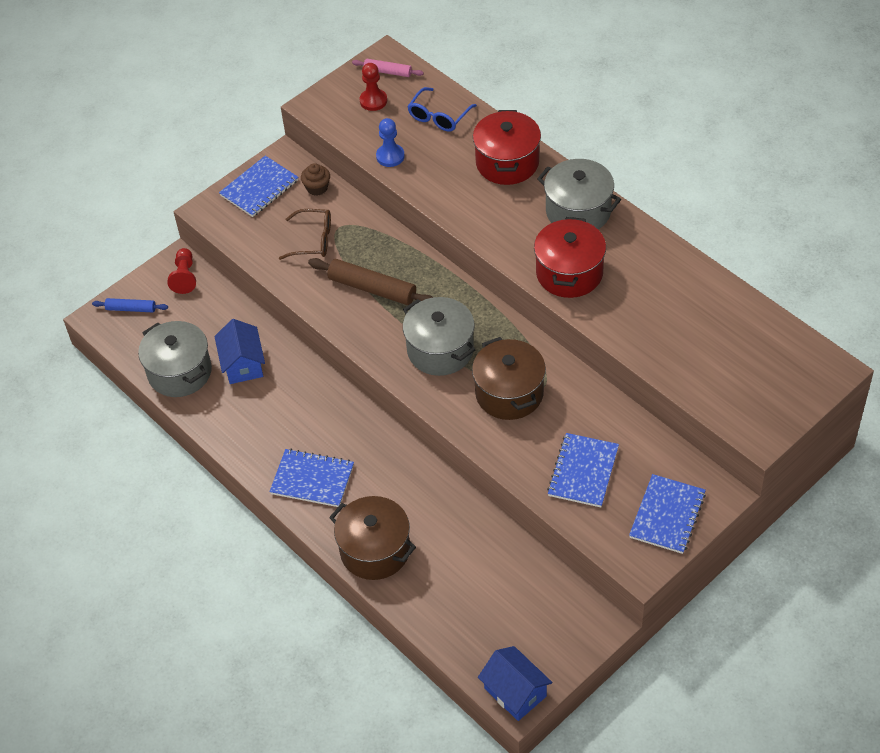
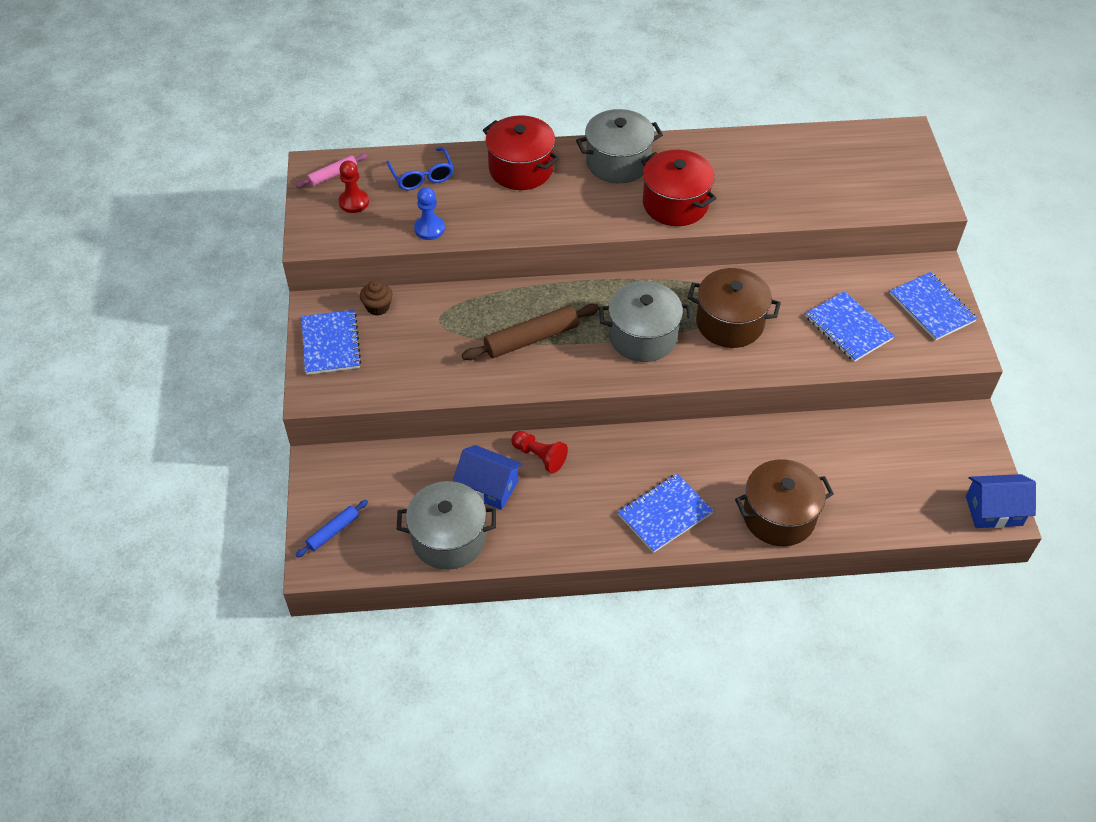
camera: 55 degrees left, 0 degrees up
(184, 277) = (341, 469): red pawn -> red pawn (539, 456)
(313, 240) = (434, 344): brown glasses -> none

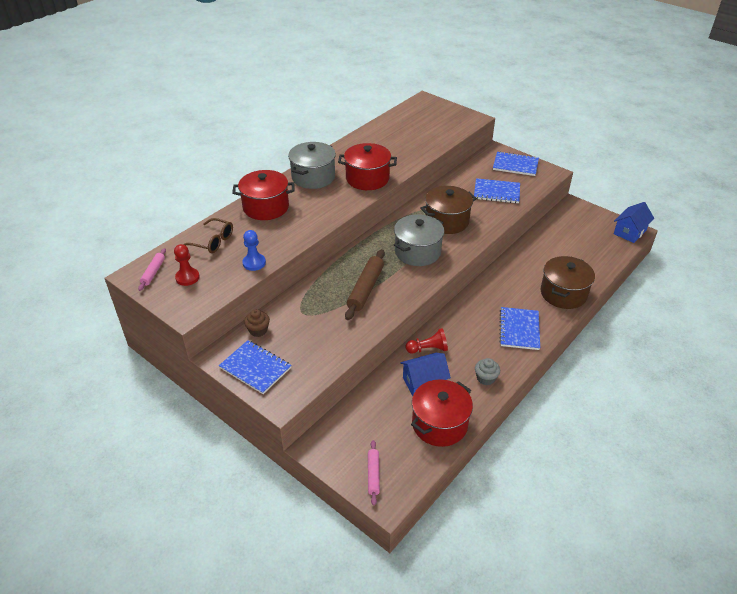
camera: 45 degrees left, 10 degrees down
(333, 531) = (373, 474): blue rolling pin -> pink rolling pin
(422, 176) = (212, 241): blue glasses -> brown glasses
(449, 538) = (439, 424): grey pot -> red pot
(554, 534) = (485, 378): none -> grey cupcake

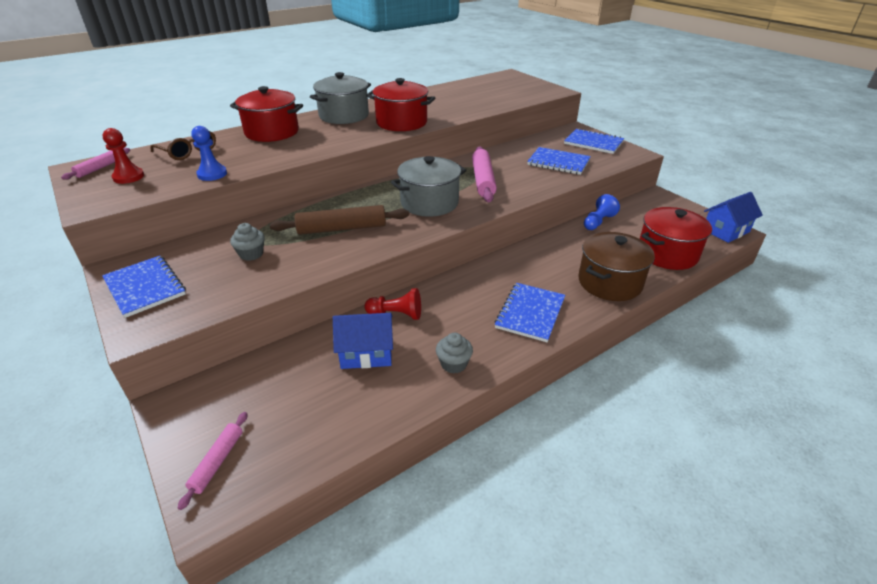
camera: 15 degrees right, 5 degrees down
(258, 330) = (184, 249): brown cupcake -> none
(313, 325) = (251, 254): none -> grey cupcake
(365, 289) = (342, 228): brown rolling pin -> brown rolling pin turned 45 degrees clockwise
(439, 424) = (355, 411): red pot -> red pot (667, 254)
(447, 221) = (483, 180): brown pot -> pink rolling pin
(537, 239) = (598, 222): none -> blue pawn

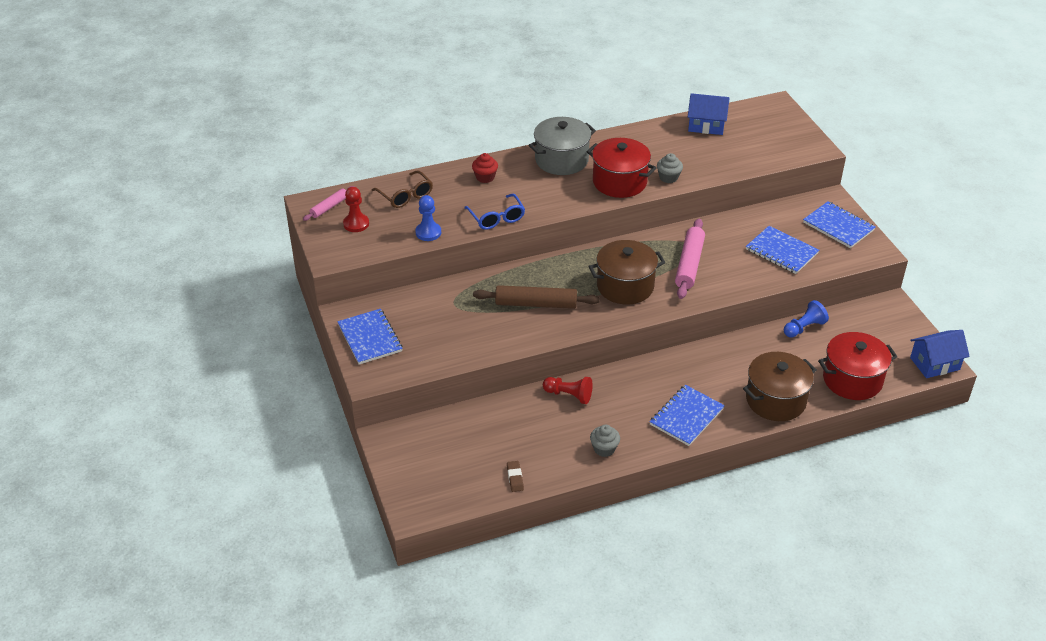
camera: 15 degrees right, 5 degrees up
(217, 462) = (419, 485): pink rolling pin -> none
(251, 254) = (454, 319): grey cupcake -> grey cupcake (668, 177)
(272, 132) = (485, 177): red pot -> red cupcake
(286, 156) = (496, 218): none -> blue glasses
(352, 423) = (515, 478): none -> brown eraser
(366, 353) = (536, 426): blue house -> blue house (706, 125)
(429, 203) = (625, 286): grey pot -> brown pot

